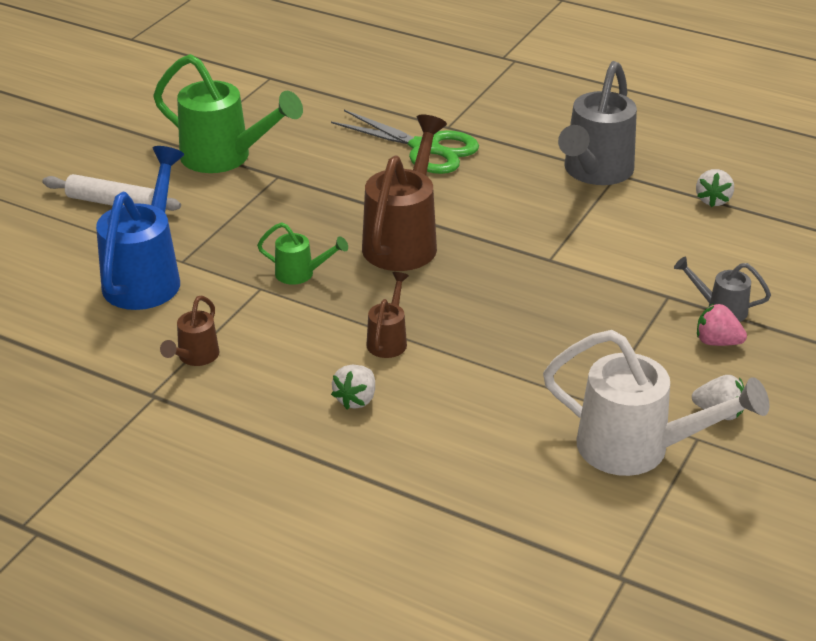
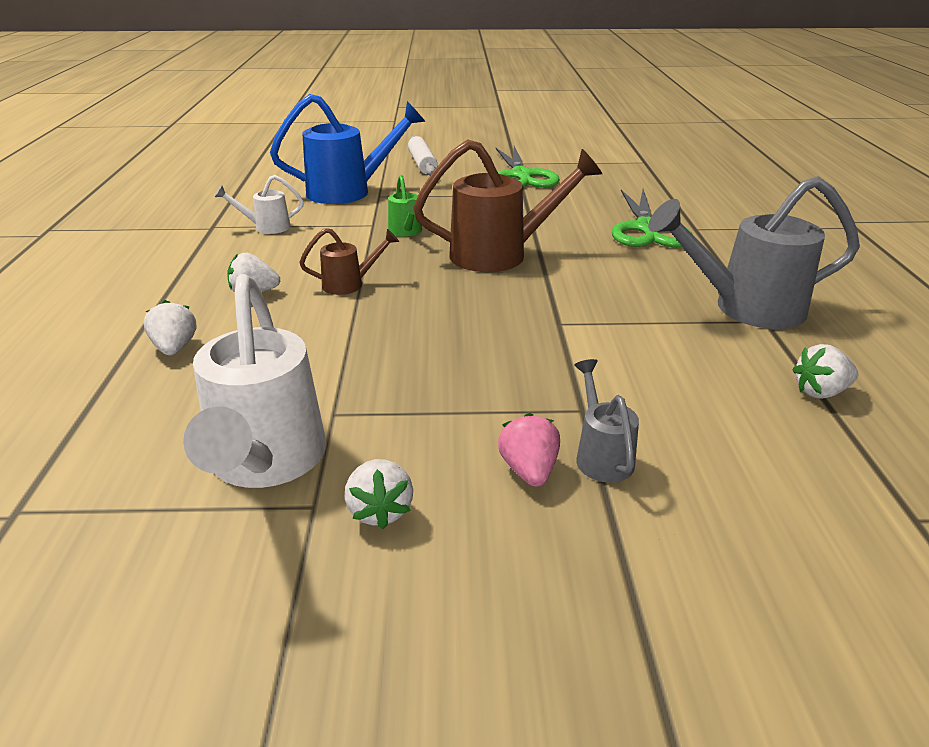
camera: 60 degrees right, 5 degrees down
(195, 357) = (266, 227): brown watering can -> white watering can
(225, 158) = (521, 176): green watering can -> green scissors
(430, 466) = (175, 348): none -> white strawberry

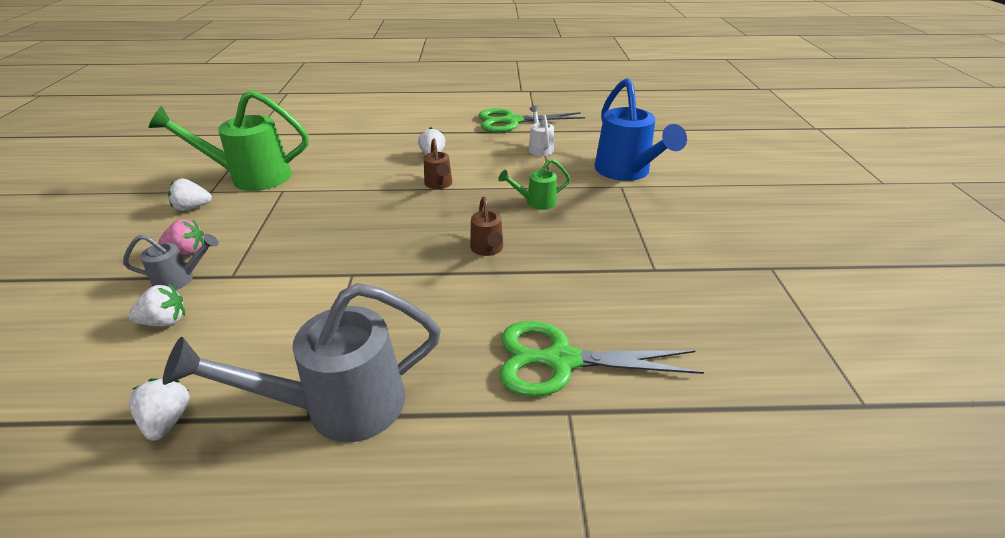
camera: 90 degrees right, 5 degrees up
(175, 348) = (371, 143): white strawberry -> white strawberry (165, 321)
(265, 463) = (251, 177): white watering can -> green watering can
(422, 163) = (728, 205): white rolling pin -> none
(501, 254) = (487, 249): brown watering can -> brown watering can, size x0.49
(521, 176) = (721, 270): green scissors -> green scissors (512, 121)
(745, 308) = (338, 406): grey watering can -> grey watering can turned 105 degrees counterclockwise

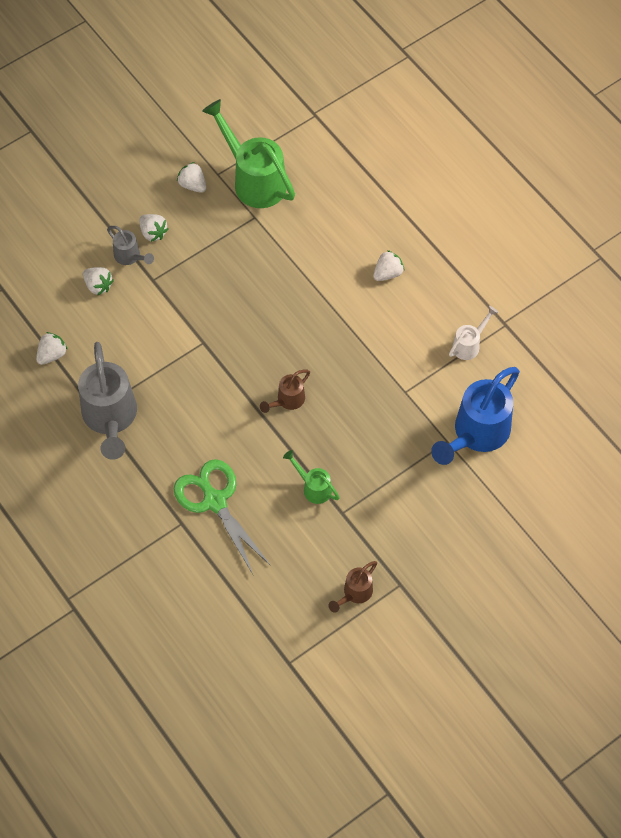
camera: 55 degrees right, 25 degrees up
(188, 251) = (153, 233): pink strawberry -> white strawberry
(338, 406) = (110, 419): grey watering can -> grey watering can turned 135 degrees counterclockwise
(439, 184) = (345, 312): brown watering can -> brown watering can (354, 593)
(512, 121) = (507, 289): green scissors -> none
(536, 202) = (372, 394): green watering can -> green watering can (313, 487)

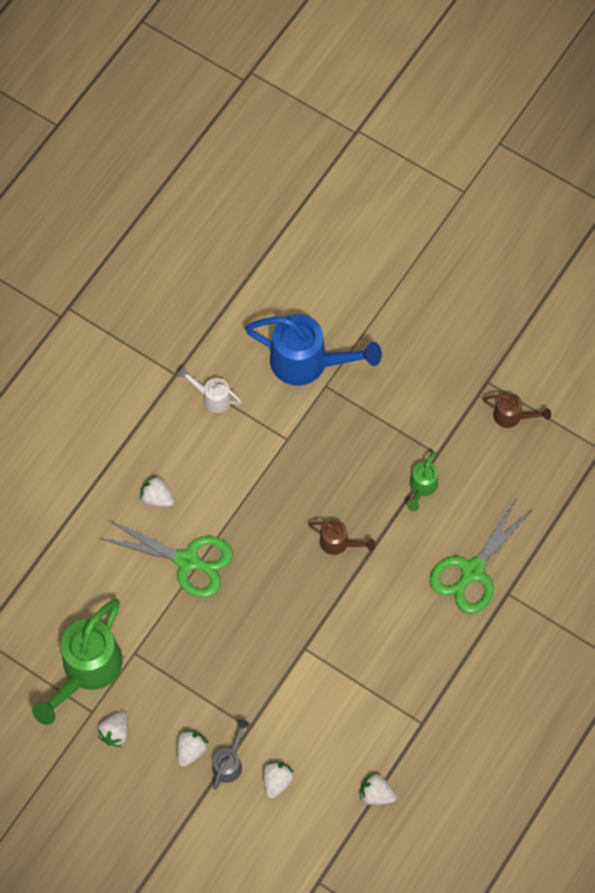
camera: 110 degrees left, 5 degrees up
(110, 419) = (425, 704): grey watering can -> none
(319, 279) = (187, 561): none -> green scissors

